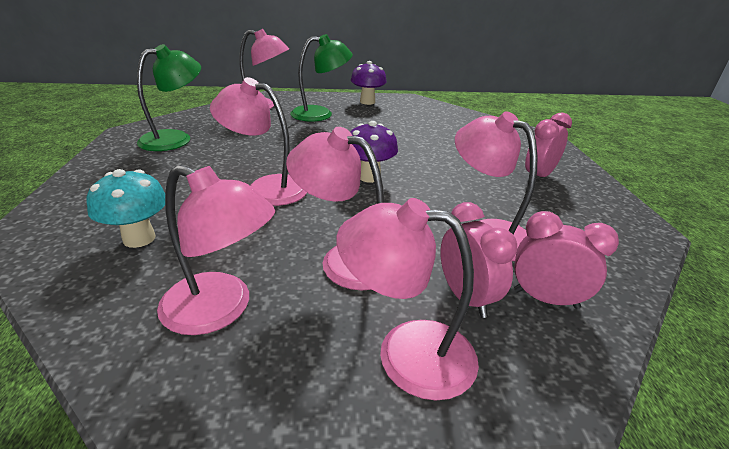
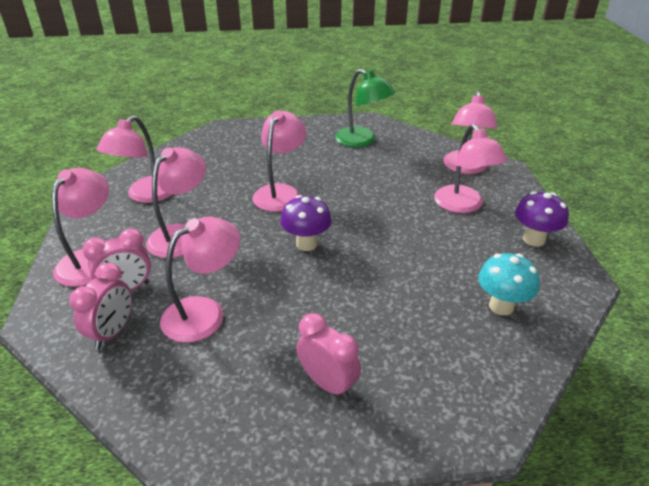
camera: 90 degrees right, 5 degrees up
(139, 238) = (215, 159): turquoise mushroom -> turquoise mushroom (501, 306)
(320, 114) = (463, 206): green lamp -> pink lamp

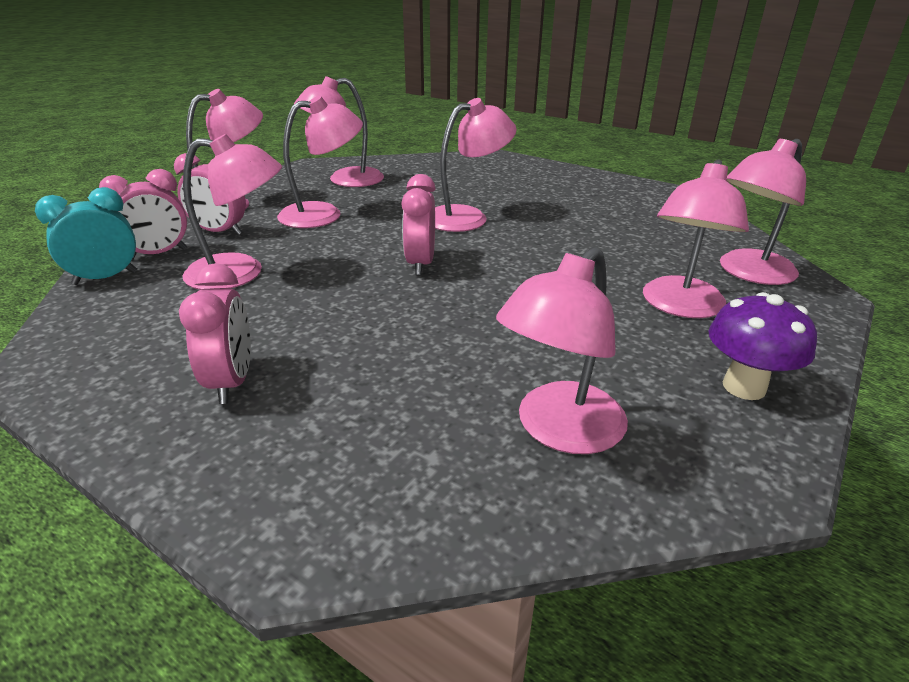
camera: 40 degrees right, 5 degrees down
(108, 374) = (105, 278): none -> turquoise clock
(306, 244) = (420, 264): purple mushroom -> pink clock
(362, 141) = (637, 206): green lamp -> none
(501, 306) = (559, 430): turquoise mushroom -> pink lamp

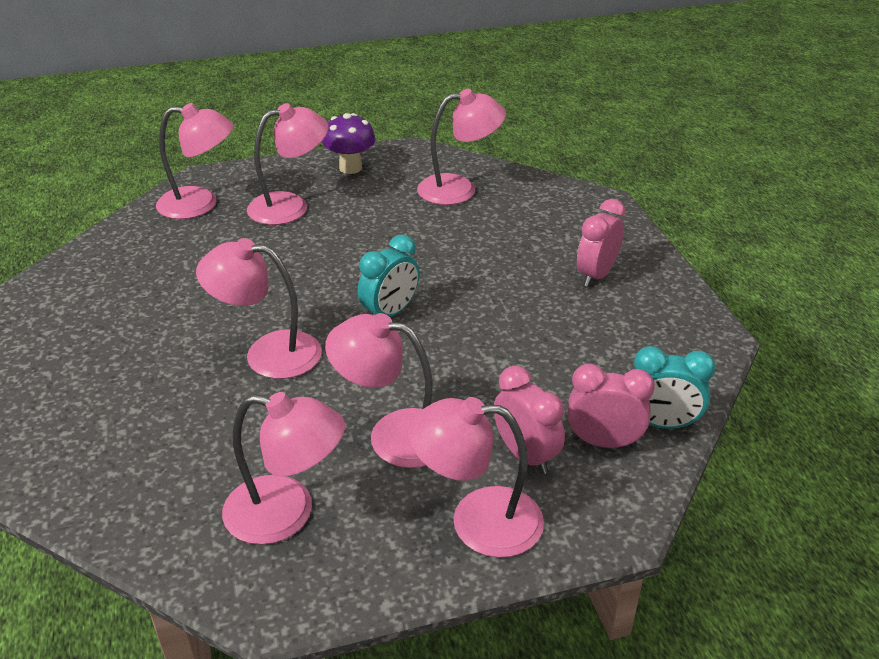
camera: 140 degrees left, 5 degrees up
(240, 273) = (540, 372): pink lamp -> none
(420, 264) = (390, 313): pink clock -> turquoise clock

